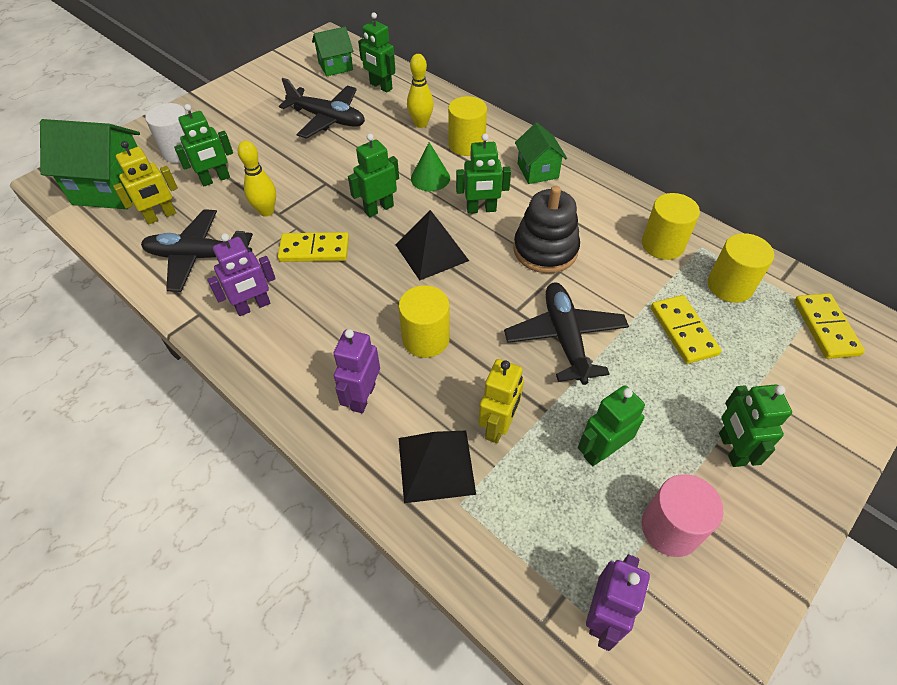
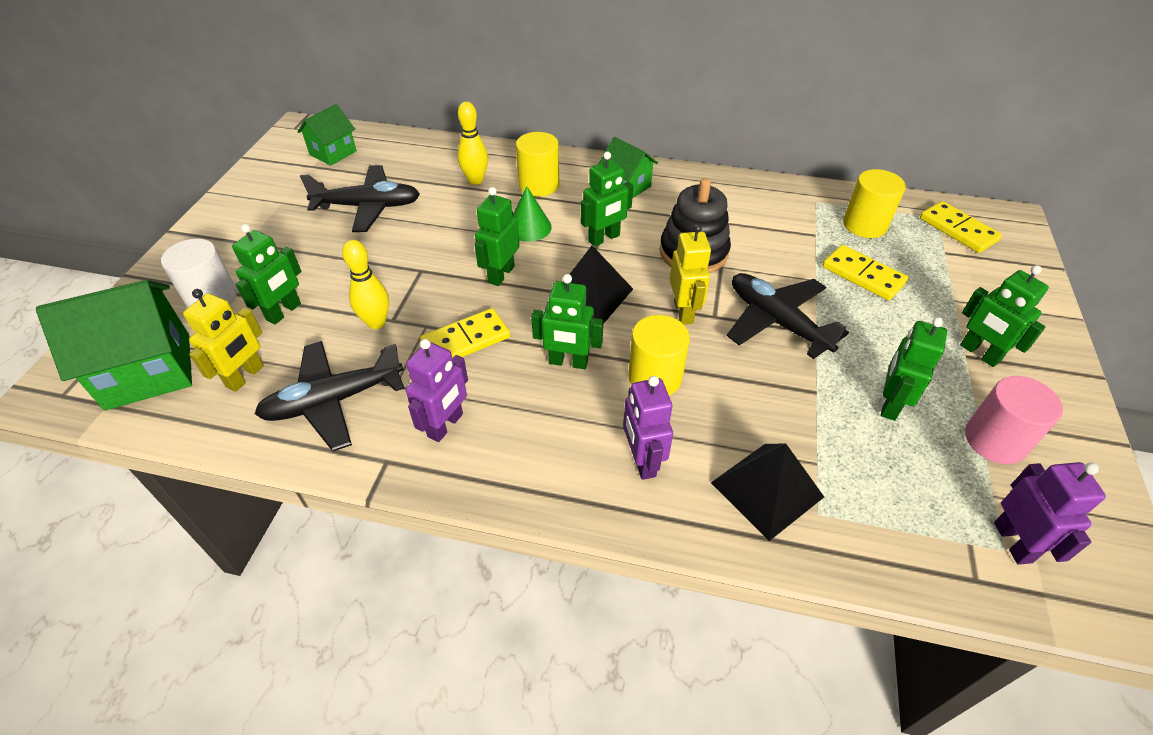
camera: 30 degrees left, 5 degrees down
(380, 86) = (401, 158): green robot -> green robot (568, 362)
(498, 426) = (789, 425): yellow robot -> yellow robot (683, 312)
(662, 244) = (785, 211): yellow cylinder -> none

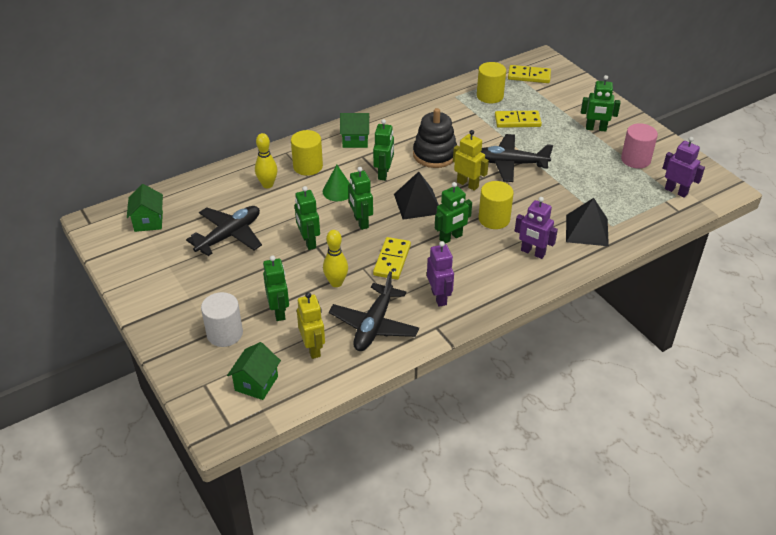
camera: 45 degrees left, 5 degrees down
(148, 371) = (256, 383): green house -> green house, size x0.58
(890, 404) = (589, 170): green robot -> green robot (308, 242)

